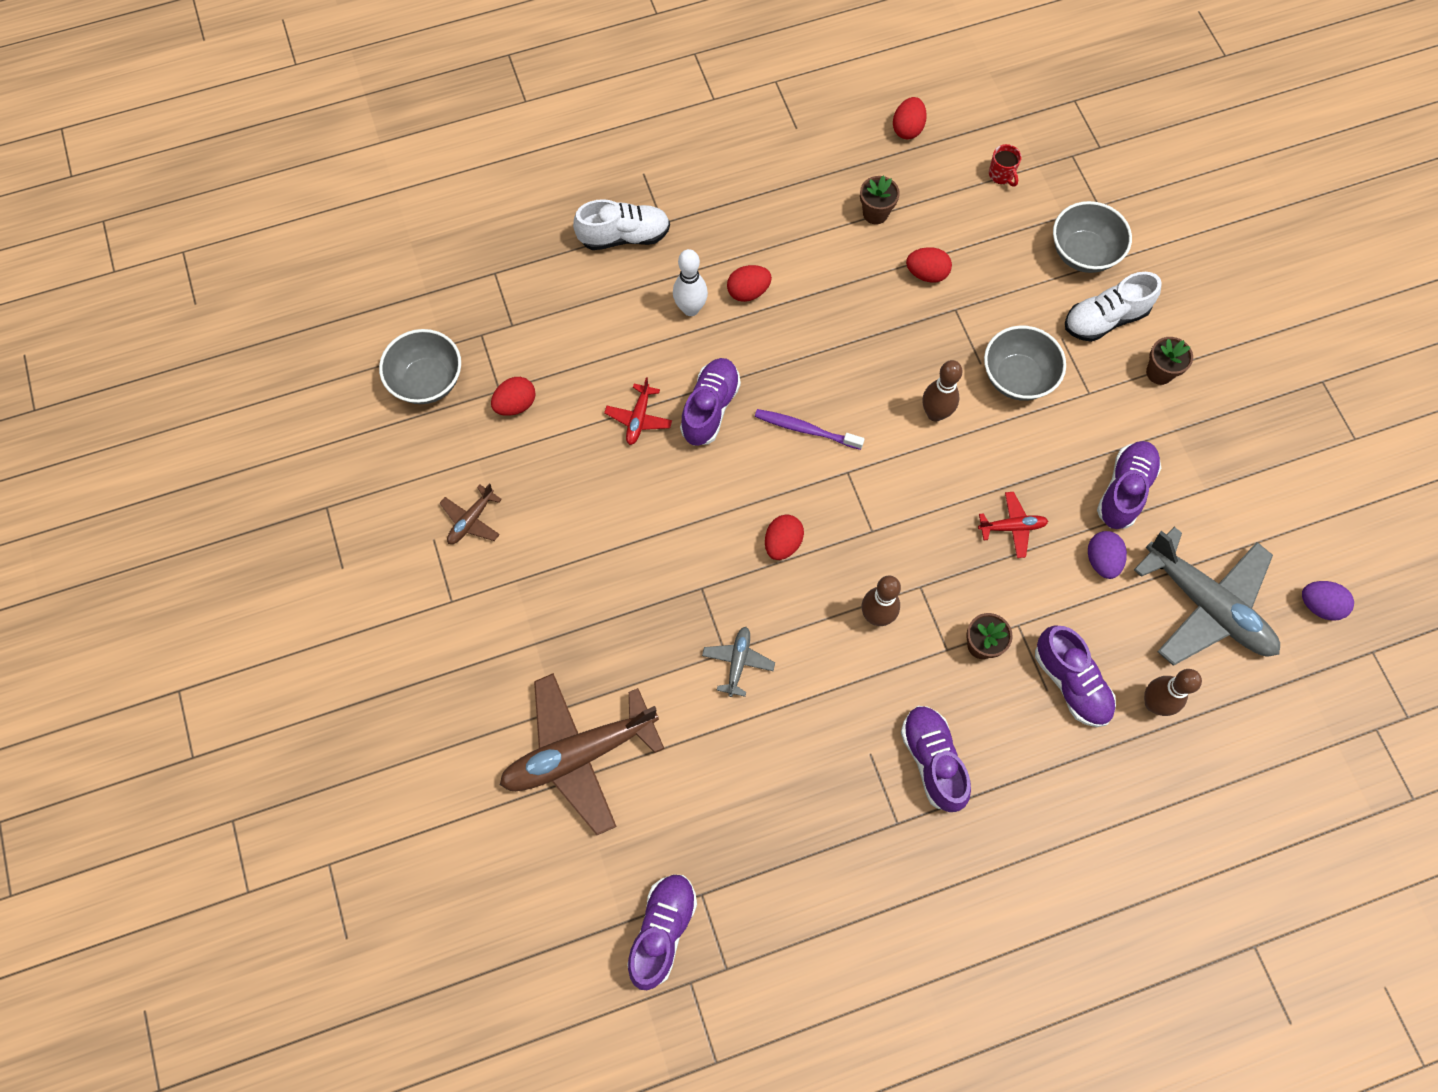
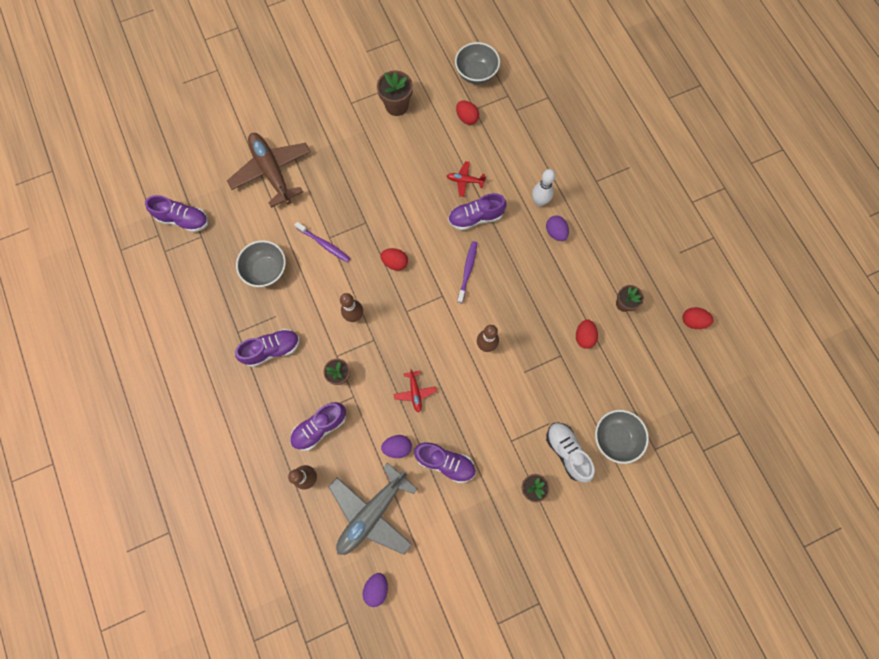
camera: 85 degrees right, 5 degrees up
(471, 520) = (396, 106): brown plane -> brown flower pot
(624, 236) = (583, 161): white shoe -> none
(710, 408) = (475, 217): purple shoe -> purple shoe turned 150 degrees clockwise
(738, 662) = (324, 244): grey plane -> purple toothbrush
(748, 292) = (555, 232): red egg -> purple egg
(1001, 175) = (667, 383): red mug -> none
(1017, 377) = (517, 395): grey bowl -> grey bowl (266, 270)

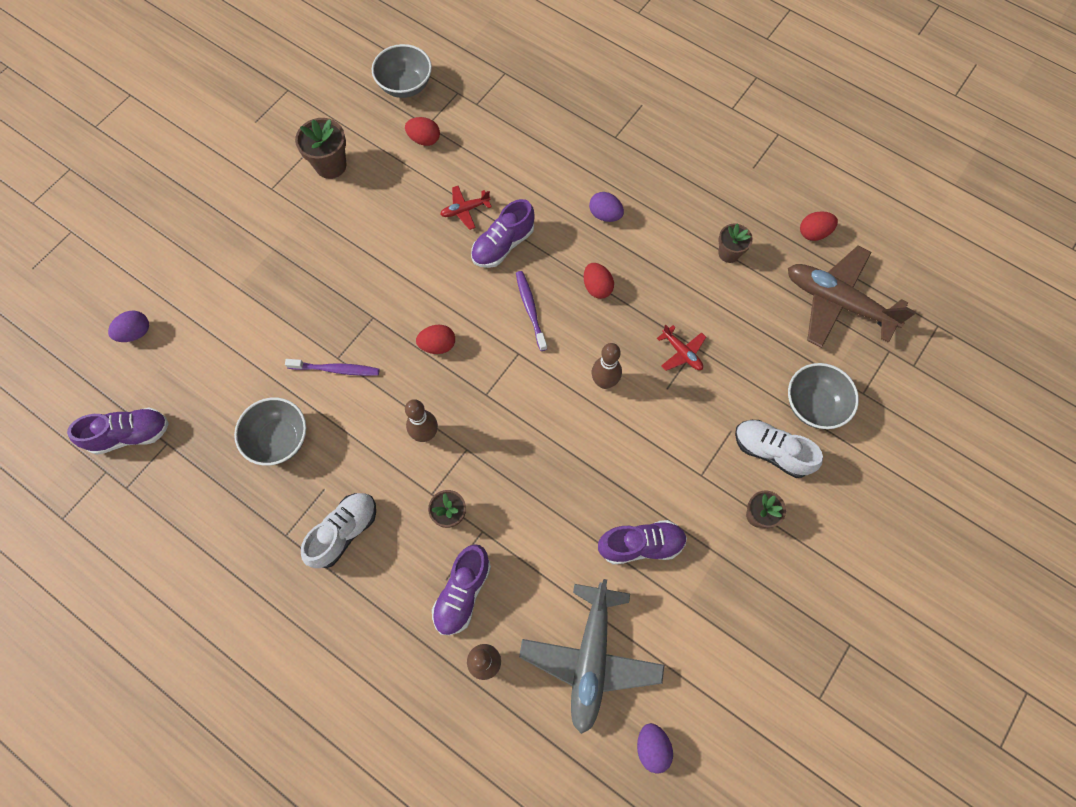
camera: 30 degrees left, 5 degrees down
(272, 172) = (217, 317): brown plane -> brown plane (837, 302)
(272, 349) = (344, 532): purple shoe -> white shoe
(397, 447) = (573, 560): purple egg -> purple egg (136, 333)
(415, 392) = (554, 483): red plane -> red plane (682, 353)
(539, 201) = (565, 190): white bowling pin -> none
(584, 337) = (709, 312): red egg -> red egg (597, 287)

